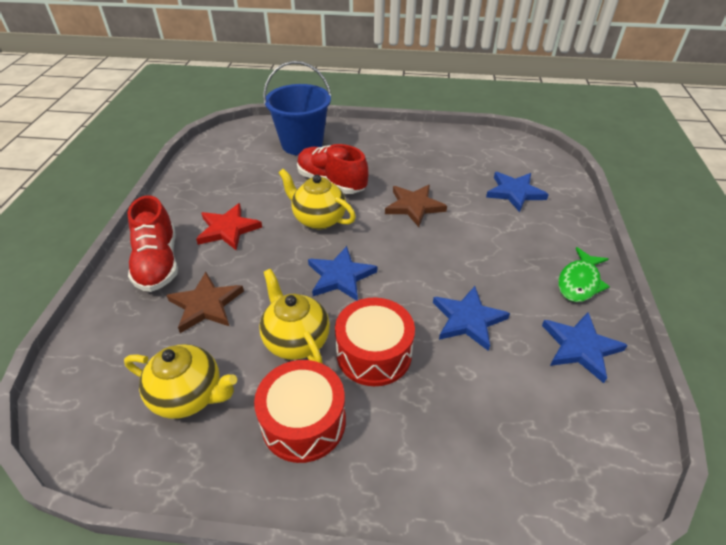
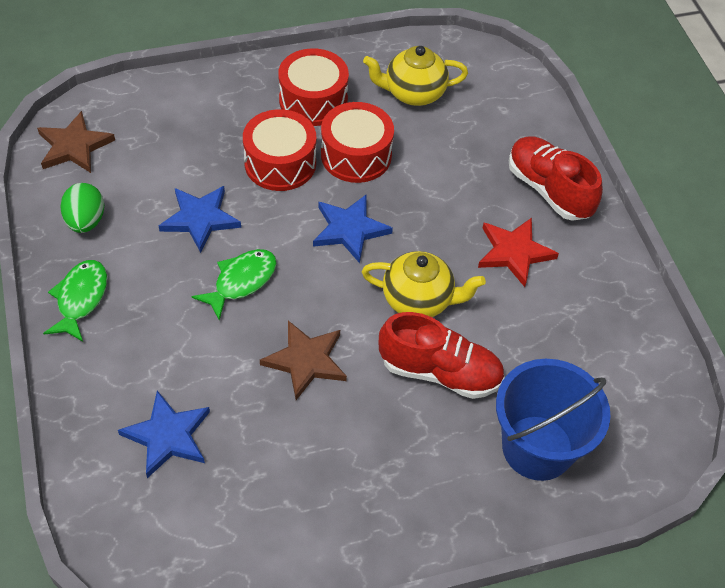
camera: 155 degrees right, 10 degrees up
(206, 305) = (462, 163): brown star -> brown star (74, 146)
(296, 340) = (356, 155): yellow teapot -> red drum
(444, 262) = (241, 281): none -> green fish
(580, 347) = (86, 221): blue star -> green egg

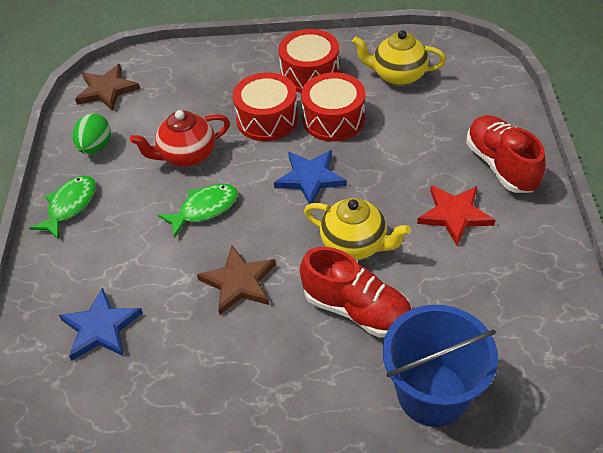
camera: 20 degrees right, 5 degrees down
(200, 219) = (187, 155): blue star -> red teapot

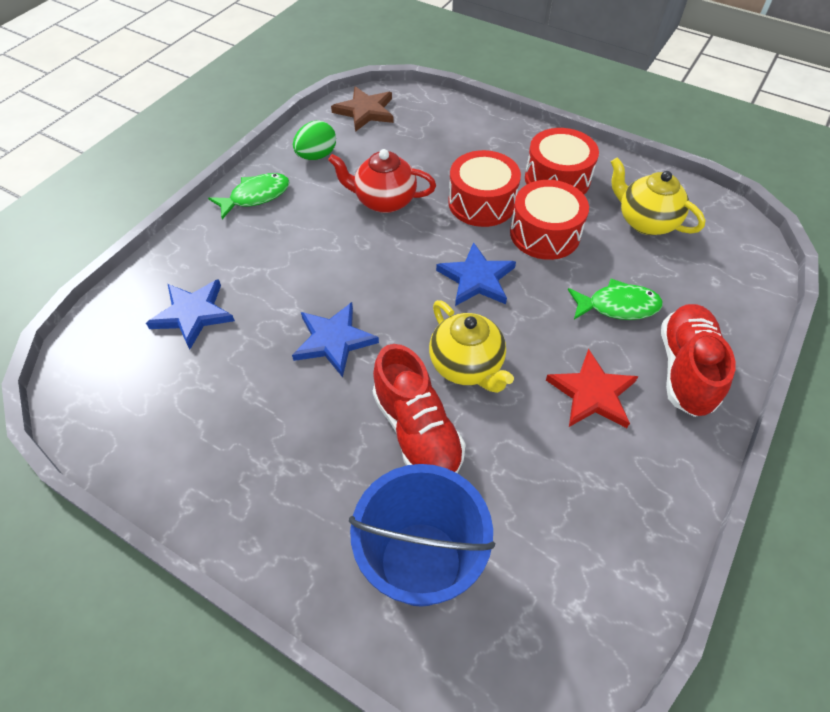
camera: 30 degrees right, 5 degrees up
(204, 209) = (359, 257): green fish -> green fish (618, 306)
(239, 282) = (334, 340): brown star -> blue star

